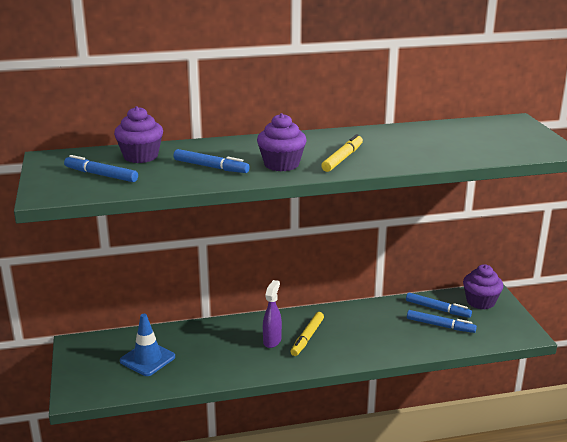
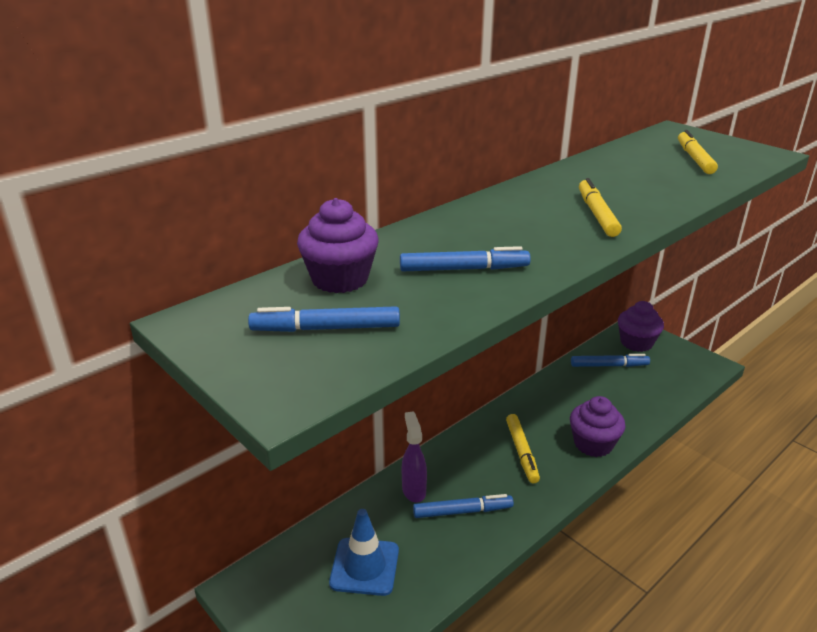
camera: 30 degrees left, 5 degrees up
(272, 341) = (489, 472): purple spray bottle -> purple spray bottle (413, 490)
(281, 164) = (544, 241): purple cupcake -> purple cupcake (593, 444)
(440, 326) = (631, 384): blue marker -> blue marker (462, 511)
(486, 141) = (694, 158): none -> yellow marker

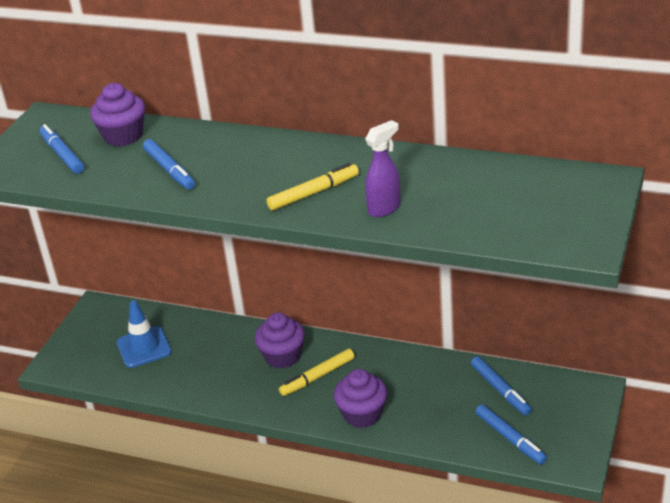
camera: 65 degrees right, 5 degrees up
(413, 490) = (230, 338): purple spray bottle -> purple spray bottle (384, 208)
(462, 511) = (225, 370): blue marker -> blue marker (510, 438)
(636, 343) = (565, 398): purple cupcake -> purple cupcake (282, 356)
(694, 158) = (515, 208): yellow marker -> none

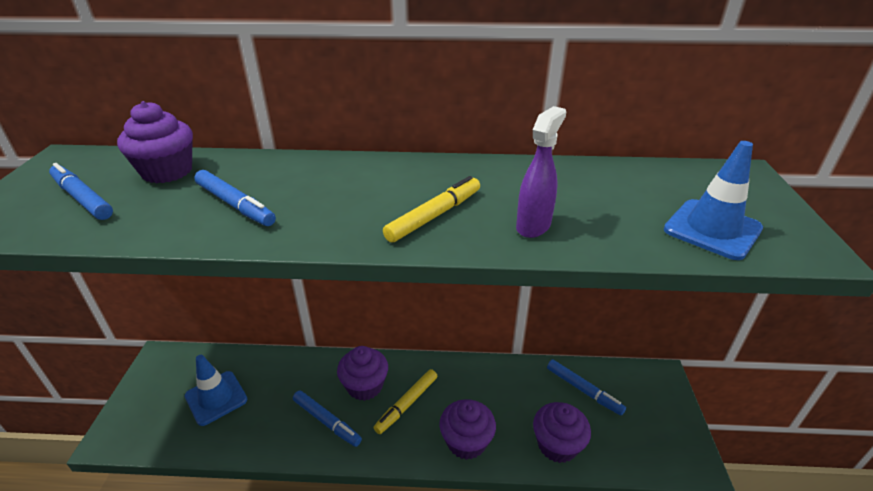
camera: 20 degrees left, 0 degrees up
(448, 429) = (557, 445): none -> purple cupcake
(510, 438) = (620, 444): blue marker -> blue marker (327, 421)
(524, 225) = (712, 229): none -> blue traffic cone

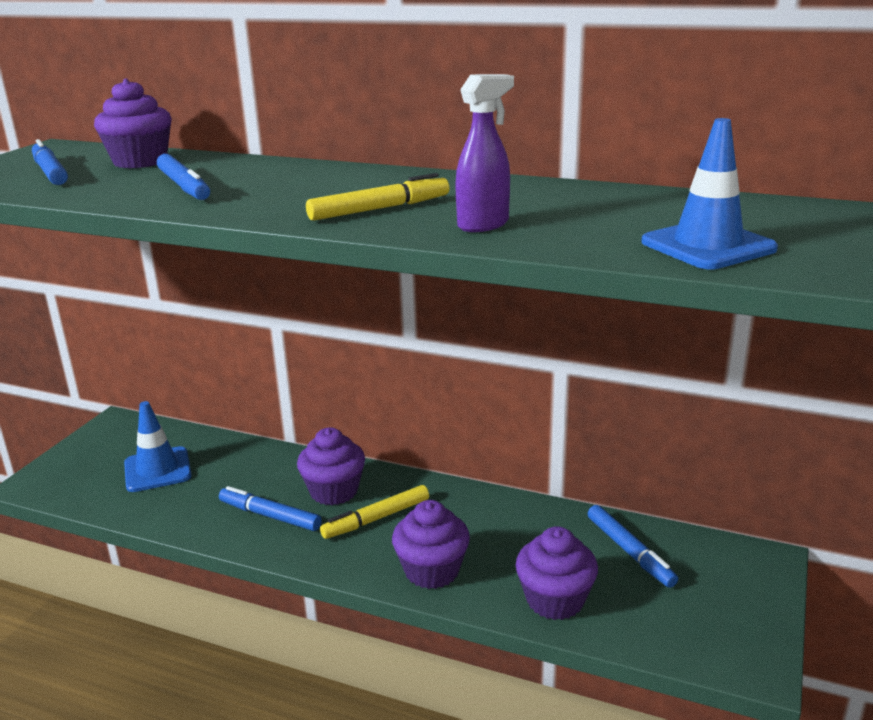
camera: 20 degrees right, 10 degrees down
(327, 421) = (270, 516): blue marker -> blue marker turned 150 degrees clockwise

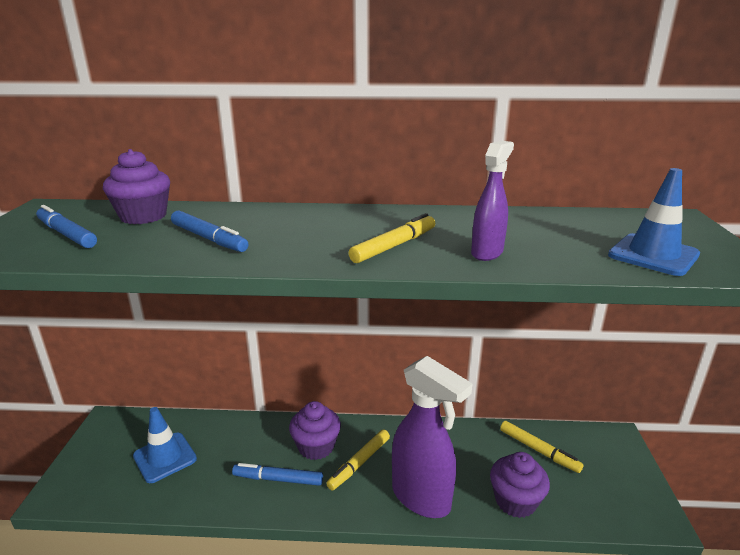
camera: 20 degrees left, 0 degrees up
(432, 570) = (422, 498): purple cupcake -> purple spray bottle
(630, 552) = (538, 450): blue marker -> yellow marker

